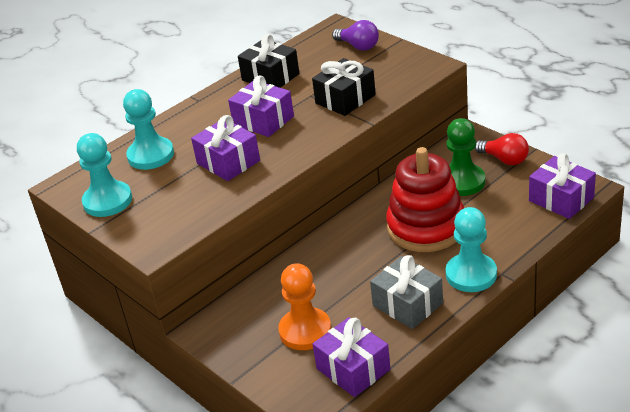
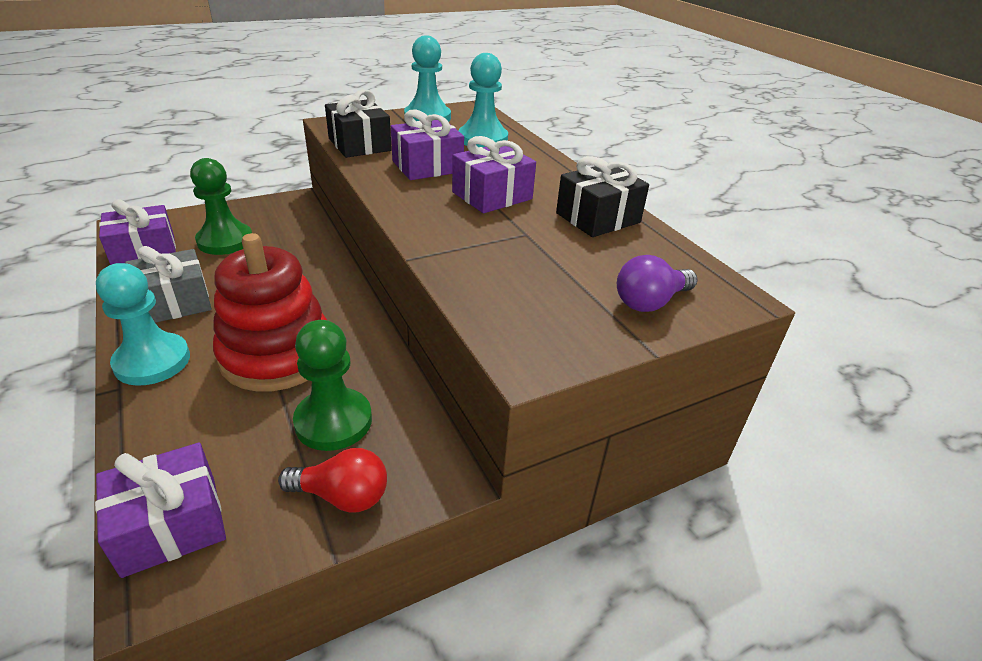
camera: 100 degrees right, 0 degrees up
(305, 331) = (225, 241): orange pawn -> green pawn
(345, 99) = (492, 254): black gift -> black gift (359, 144)
(504, 159) = (342, 496): red light bulb -> red light bulb turned 135 degrees counterclockwise

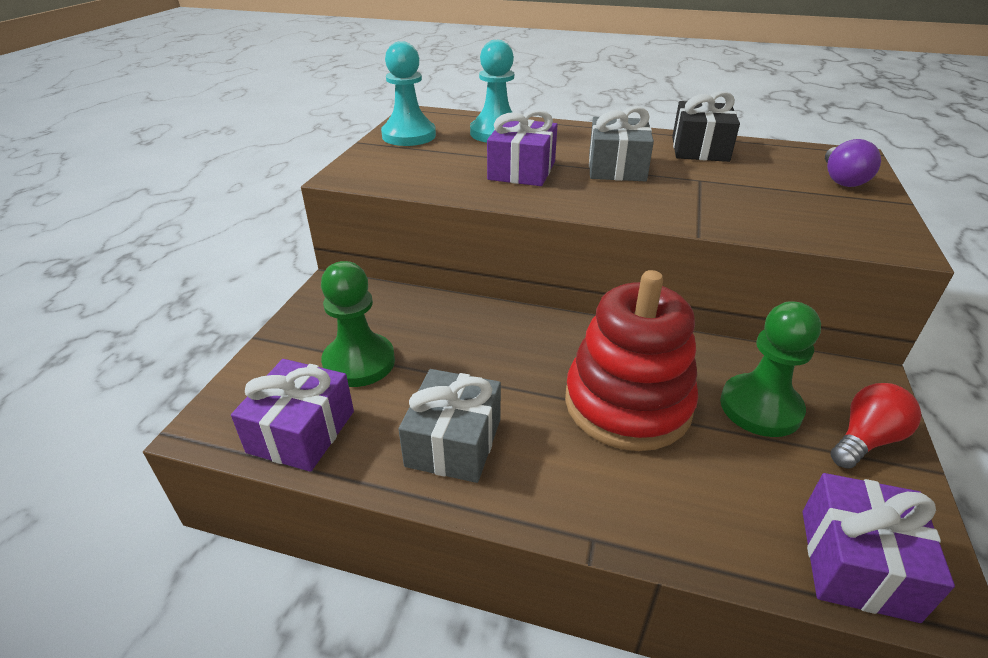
camera: 45 degrees left, 0 degrees up
(152, 361) = (562, 496): turquoise pawn -> none
(359, 144) = (424, 181): black gift -> none
(492, 196) = (616, 167): purple gift -> grey gift

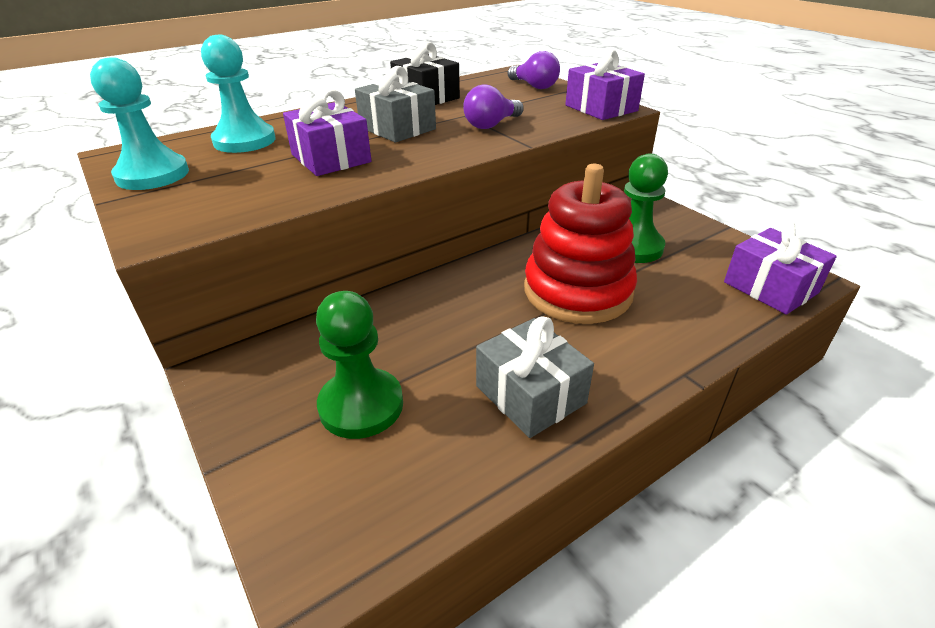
camera: 50 degrees left, 0 degrees up
(302, 431) = (411, 492): purple gift -> purple gift (601, 108)
(705, 199) = (491, 125): none -> purple light bulb
(865, 439) = (689, 231): red light bulb -> none

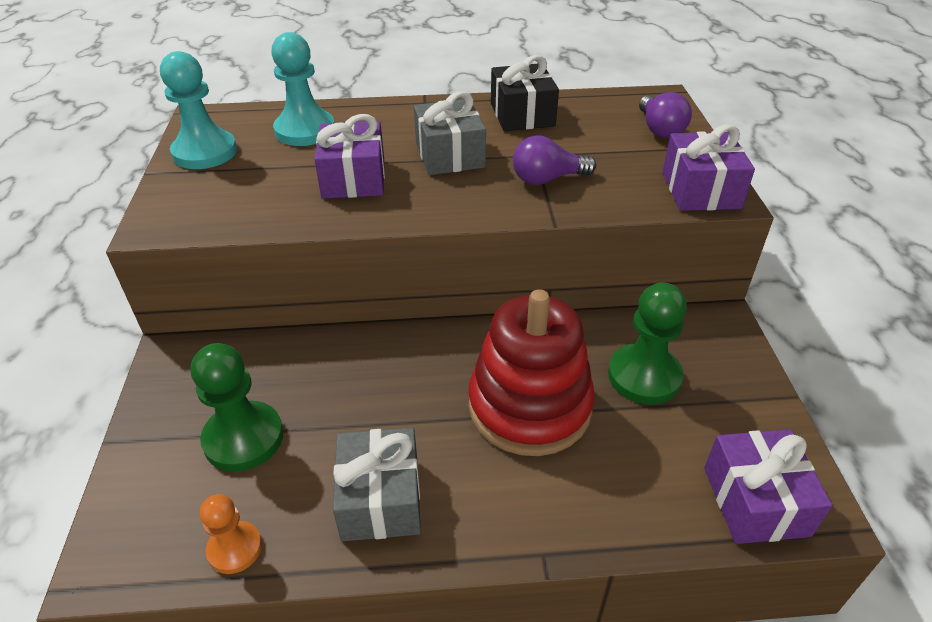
camera: 30 degrees right, 5 degrees up
(439, 491) = (235, 548): none -> orange pawn

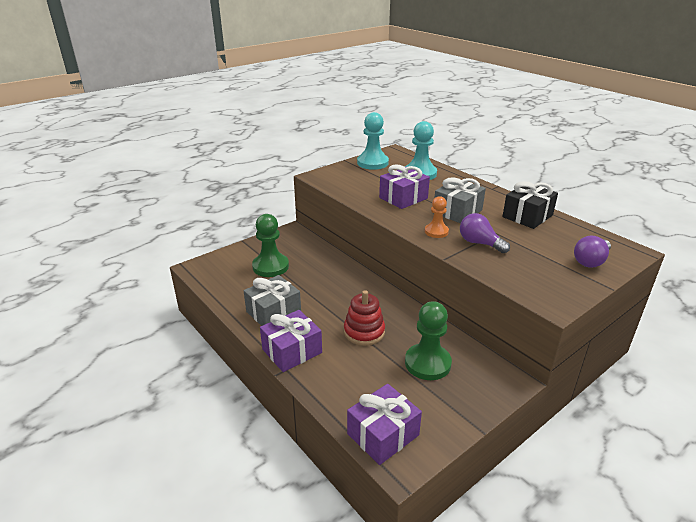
camera: 55 degrees right, 10 degrees down
(235, 548) = (223, 289): orange pawn -> orange pawn (436, 231)
(529, 406) = (364, 332): red stacking toy -> red stacking toy, size x0.59
(700, 190) = (547, 293): purple gift -> purple gift (292, 351)

